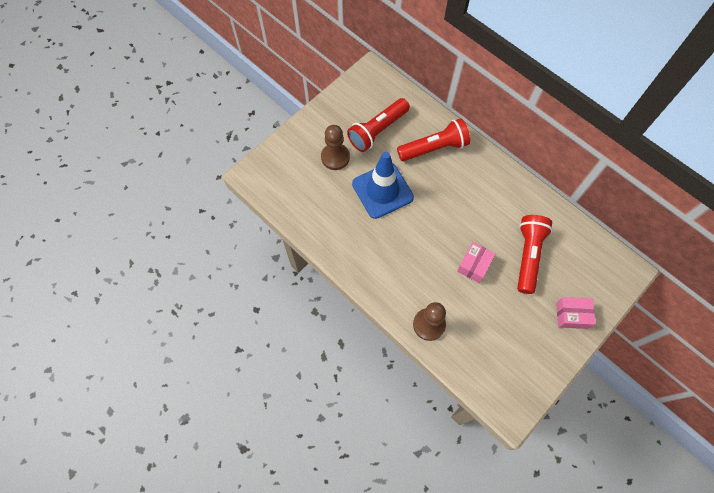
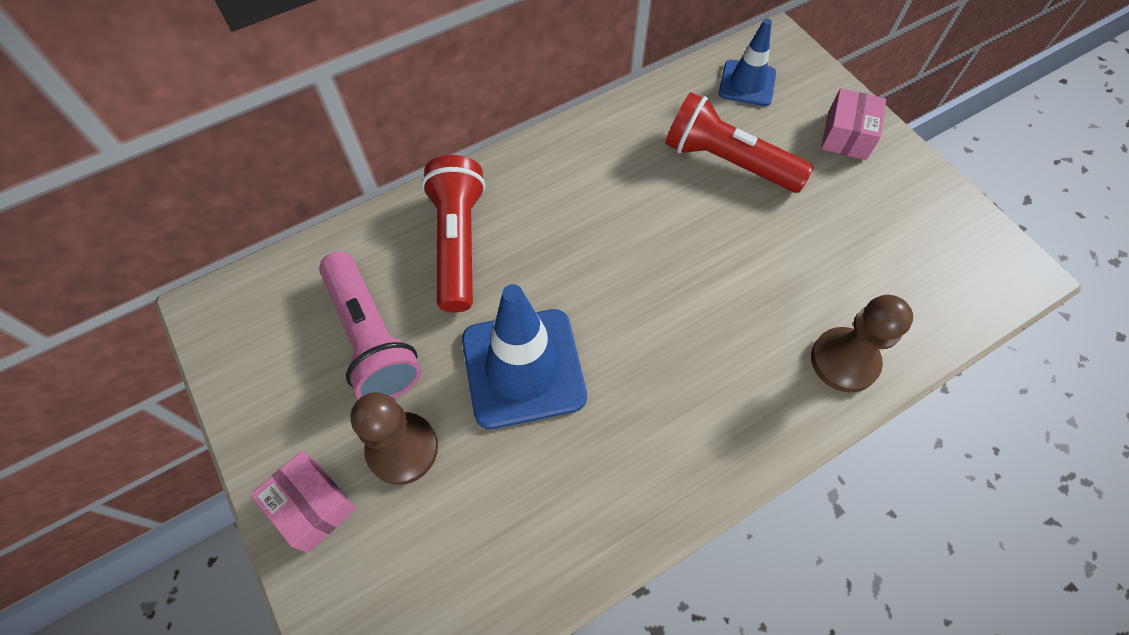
camera: 75 degrees left, 5 degrees down
(377, 131) = (372, 339): red flashlight -> pink flashlight
(474, 265) = (731, 248): pink box -> pink box (312, 506)
(588, 258) = (747, 83): none -> blue traffic cone

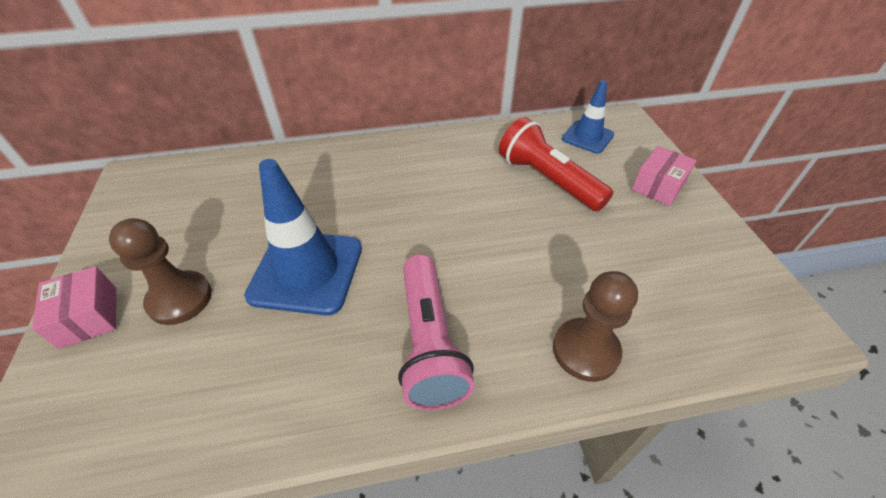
camera: 20 degrees right, 15 degrees down
(372, 339) = (215, 221): pink flashlight -> pink flashlight (429, 343)
(458, 242) = (315, 180): red flashlight -> none

